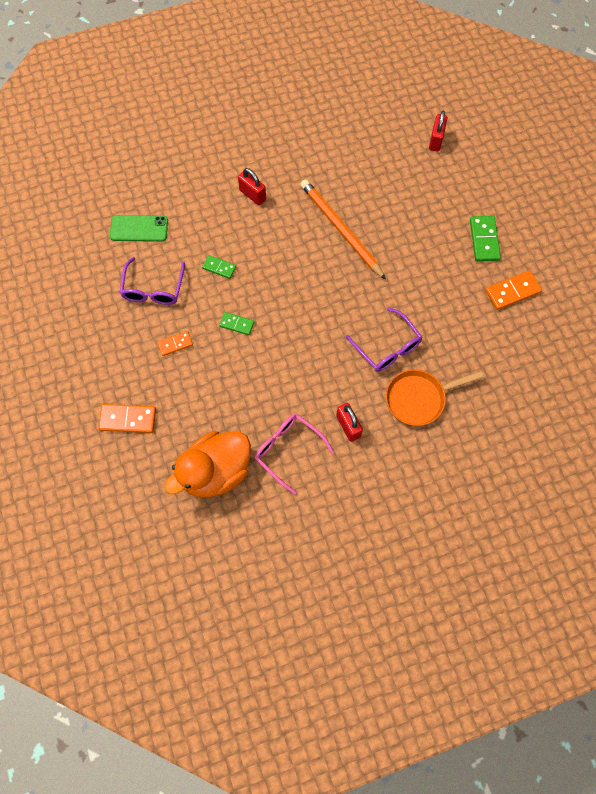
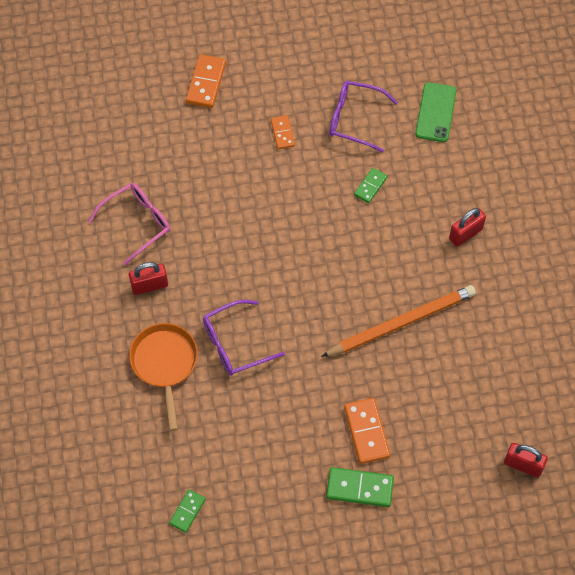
camera: 100 degrees right, 5 degrees down
(215, 472) = (130, 154): orange duck -> none
(237, 324) = (295, 195): green domino -> green domino (187, 511)
(512, 291) = (280, 503): orange domino -> orange domino (367, 432)

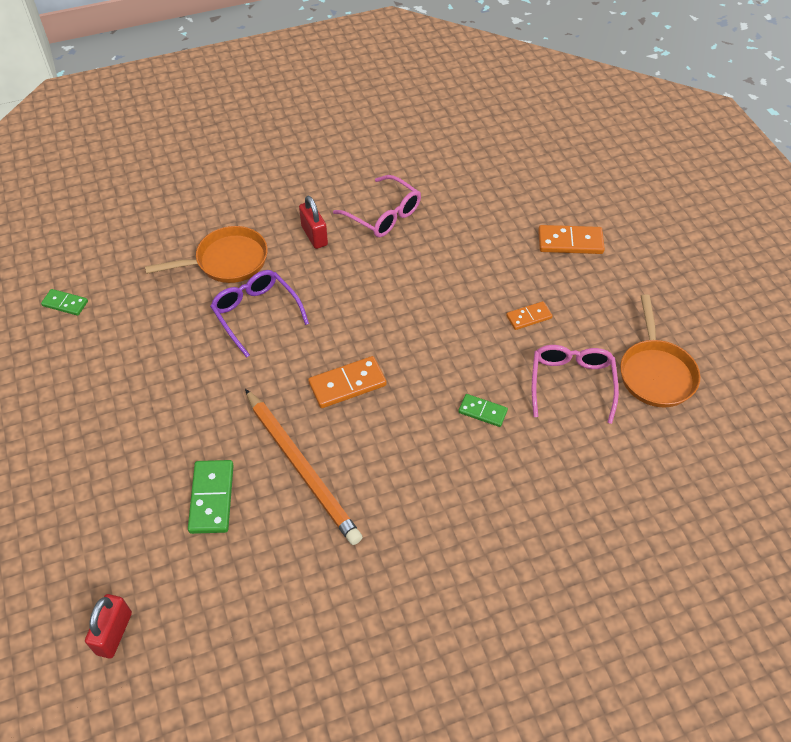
camera: 80 degrees right, 10 degrees down
(354, 119) = (571, 383): purple glasses -> pink glasses
(355, 60) = (655, 373): none -> orange pan
(359, 488) = (86, 452): green domino -> green domino (211, 498)
(367, 432) = (156, 450): orange domino -> orange domino (347, 384)
(435, 112) = (612, 469): green phone -> none
(465, 234) = (440, 526): red padlock -> none

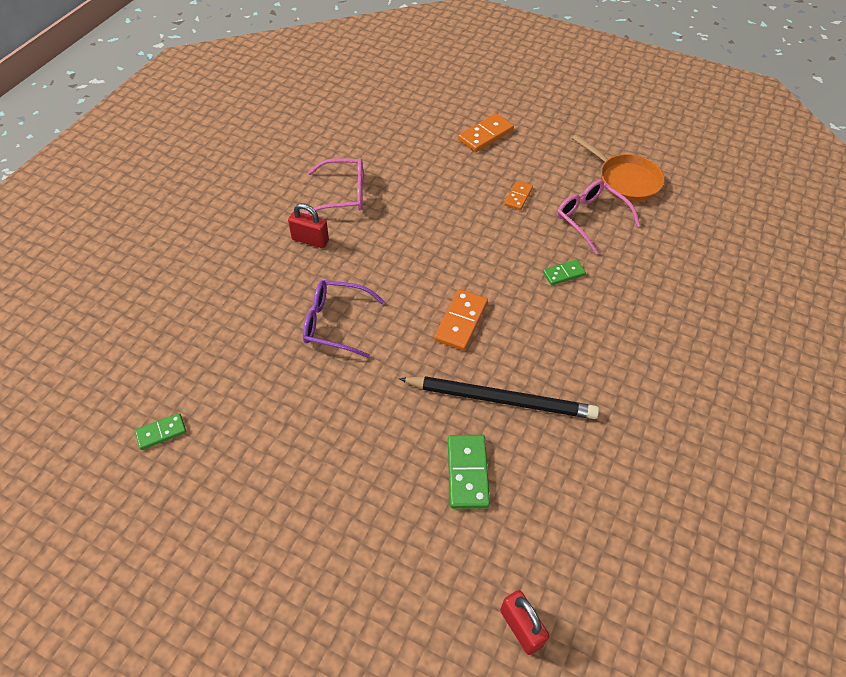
camera: 45 degrees left, 0 degrees up
(211, 498) = (467, 472): green domino -> green domino turned 45 degrees clockwise
(227, 261) = (264, 302): orange pan -> none
(302, 468) = (501, 399): orange pencil -> black pencil

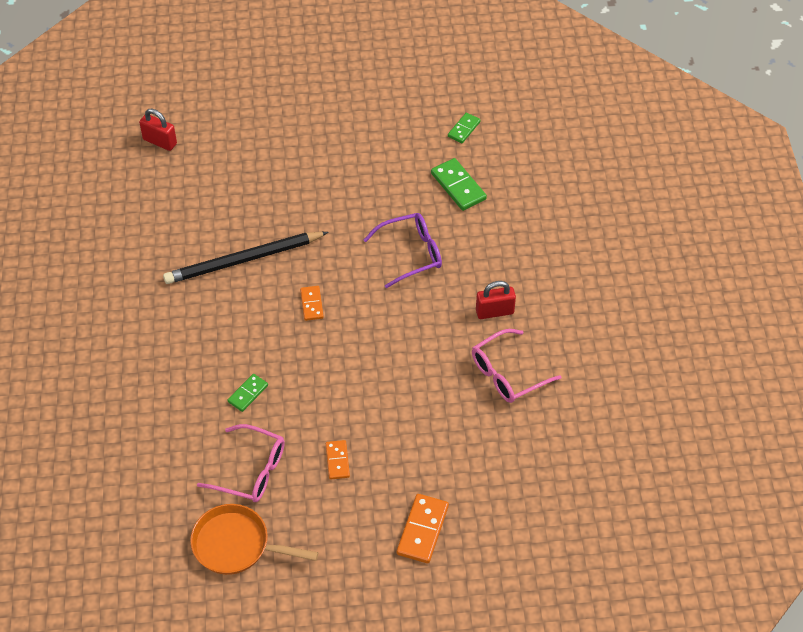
camera: 150 degrees right, 0 degrees up
(461, 321) = (311, 304): orange domino -> orange domino, size x0.62
(467, 472) = (240, 202): green domino -> green domino (458, 186)

